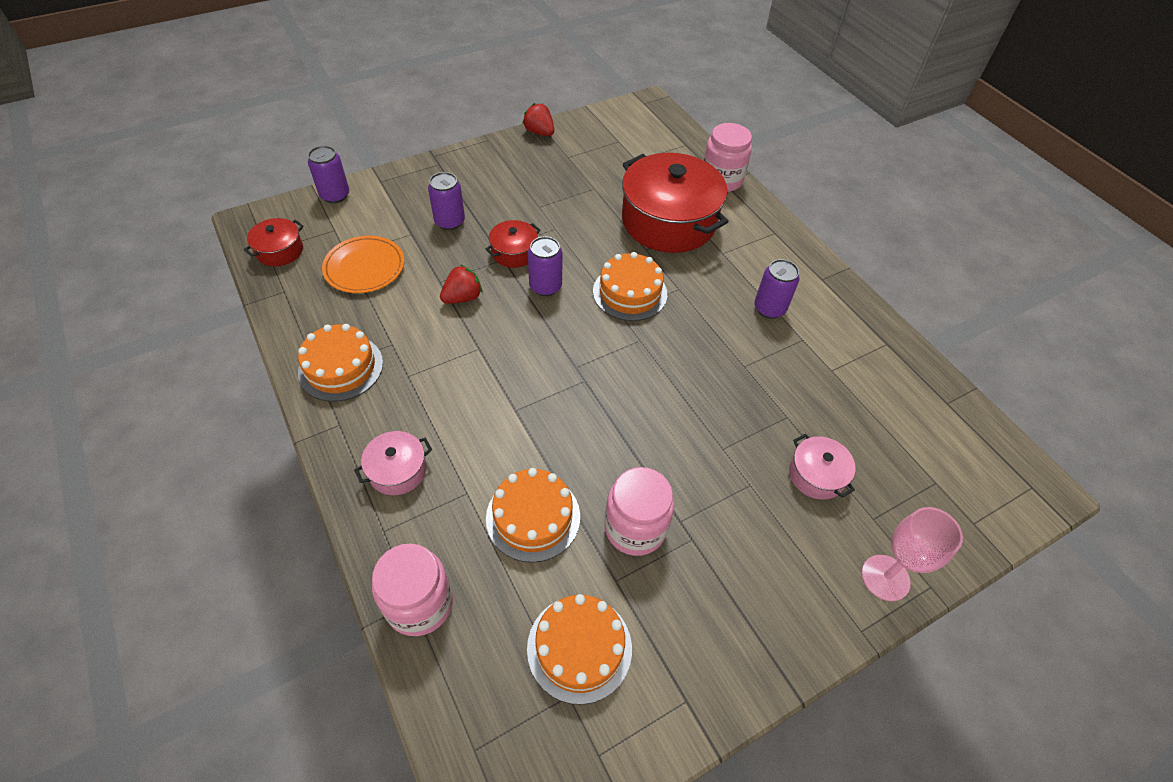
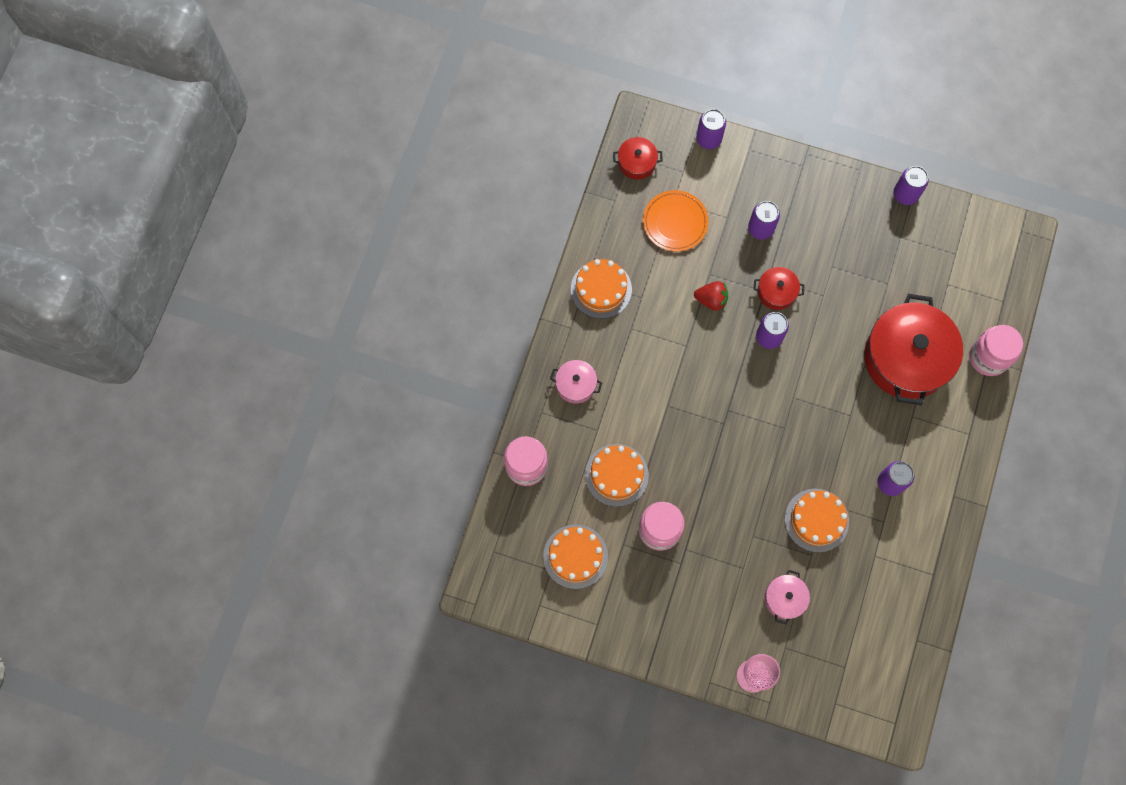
camera: 50 degrees right, 20 degrees up
(539, 132) = (905, 194): red strawberry -> purple can
(630, 292) = (816, 389): orange cake -> orange cake (816, 520)

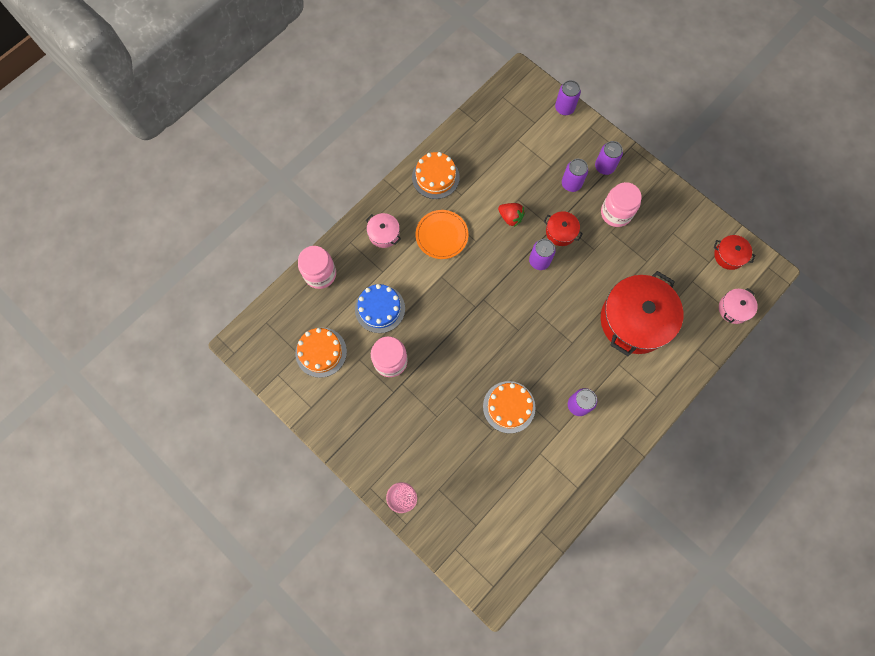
camera: 25 degrees right, 0 degrees up
(616, 475) = (380, 308): orange cake -> blue cake
(637, 162) = (505, 103): red pot -> red pot (729, 255)
(675, 222) = (511, 154): orange plate -> orange plate (441, 235)
(784, 598) = (456, 453): pink pot -> pink pot (733, 309)
(905, 194) = (691, 204): purple can -> purple can (604, 167)
(988, 357) = (698, 347): pink jar -> pink jar (616, 213)

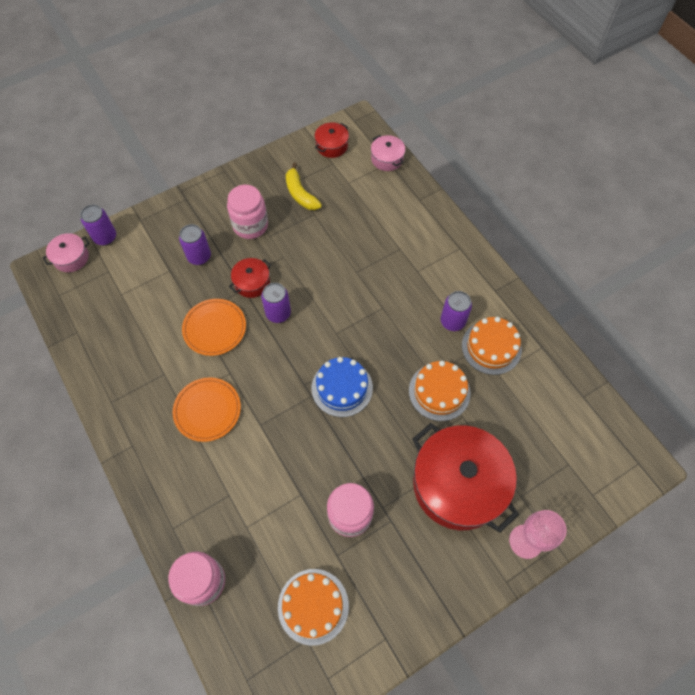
camera: 75 degrees left, 10 degrees down
(380, 308) = (277, 511): blue cake -> blue cake (342, 388)
(384, 234) = (178, 480): pink pot -> pink pot (71, 258)
(435, 177) = (128, 397): orange cake -> orange cake (491, 347)
(510, 217) = (214, 328): red strawberry -> orange plate
(604, 167) = (193, 220): purple can -> none
(634, 320) = (374, 243): red pot -> red pot (458, 484)
(664, 244) = (300, 194): none -> yellow banana

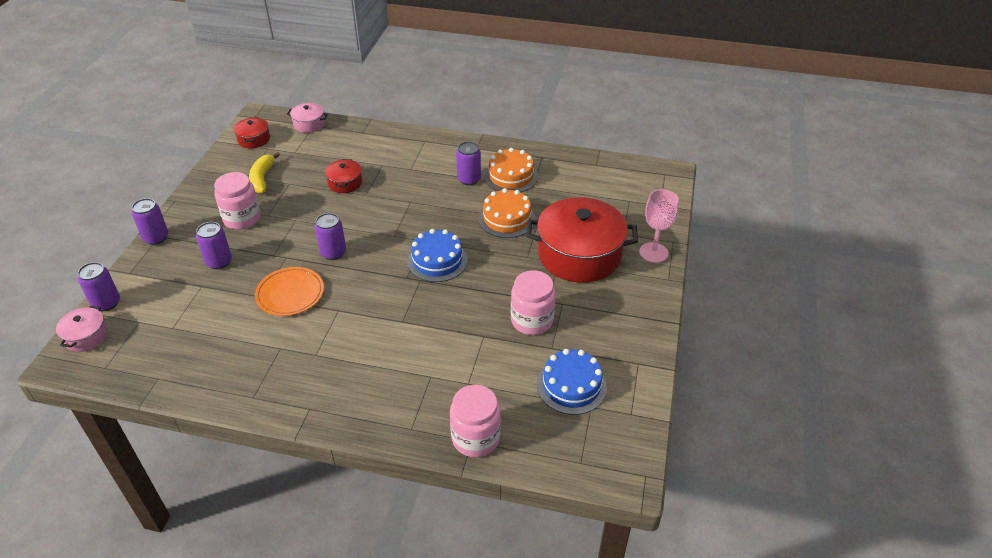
camera: 45 degrees left, 20 degrees down
(182, 199) = (156, 238): none -> purple can
(207, 410) = (348, 343): orange plate -> none
(252, 283) = (288, 249): red pot -> red pot (345, 183)
(300, 194) = (262, 178): yellow banana -> yellow banana turned 75 degrees clockwise
(313, 606) = (571, 386): orange cake -> blue cake

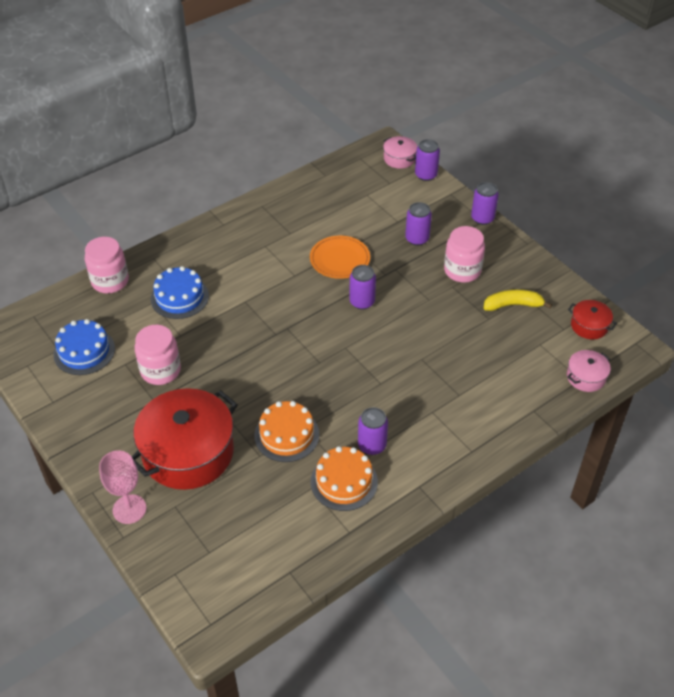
camera: 130 degrees right, 5 degrees up
(262, 178) = (513, 305): yellow banana -> yellow banana turned 45 degrees counterclockwise
(345, 183) = (453, 354): red pot -> none
(437, 260) = (285, 356): blue cake -> blue cake (179, 297)

